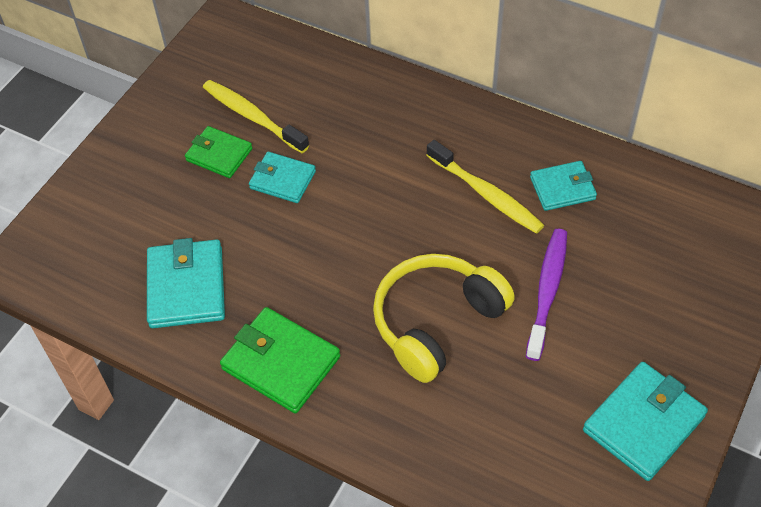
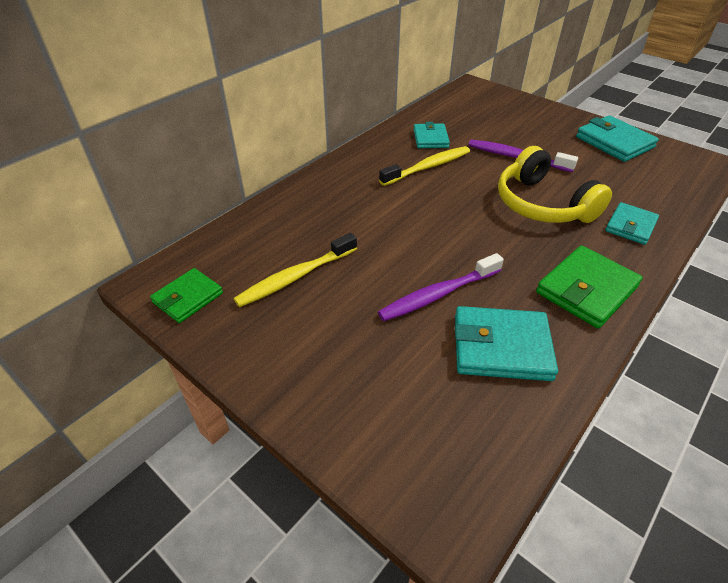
camera: 80 degrees left, 10 degrees down
(219, 155) = (335, 306): green wallet -> green wallet (188, 298)
(249, 231) = (438, 294): none -> purple toothbrush
(282, 180) = (382, 266): turquoise wallet -> turquoise wallet (630, 226)

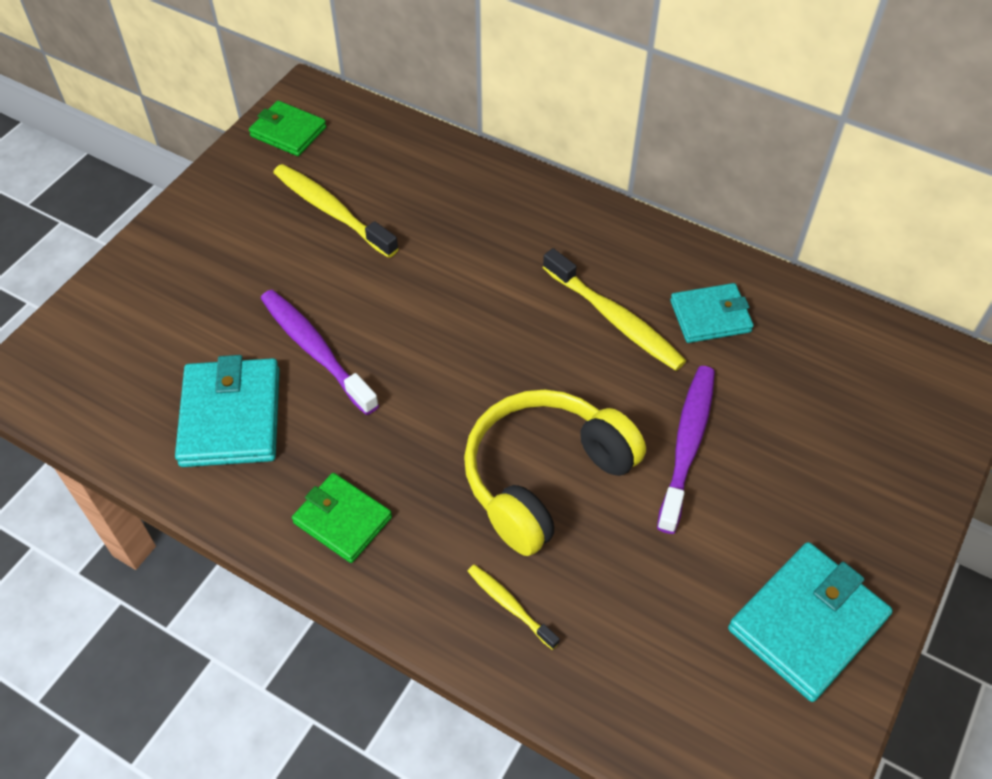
camera: 80 degrees right, 10 degrees up
(586, 290) = (342, 520): green wallet -> green wallet, size x0.65
(630, 226) = (510, 605): turquoise wallet -> yellow toothbrush

